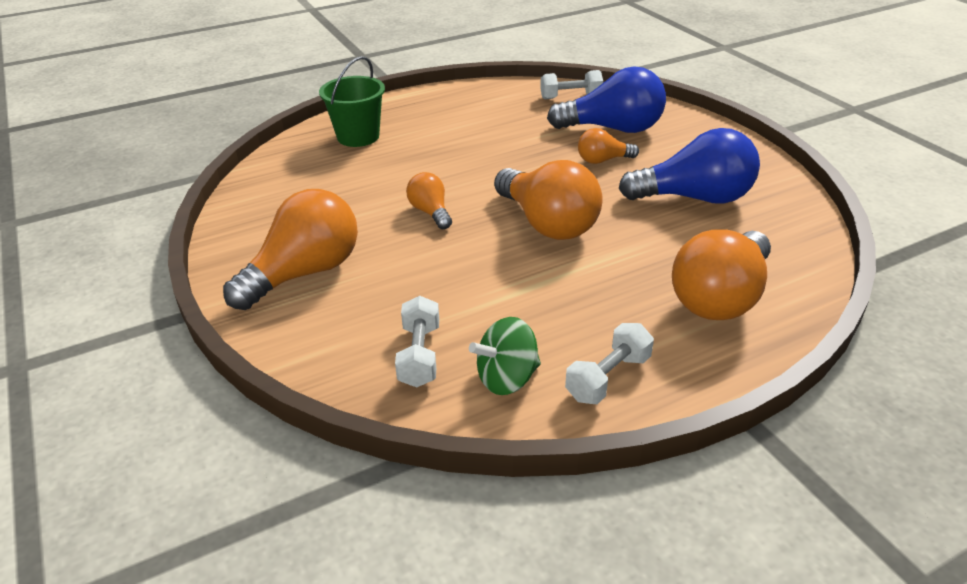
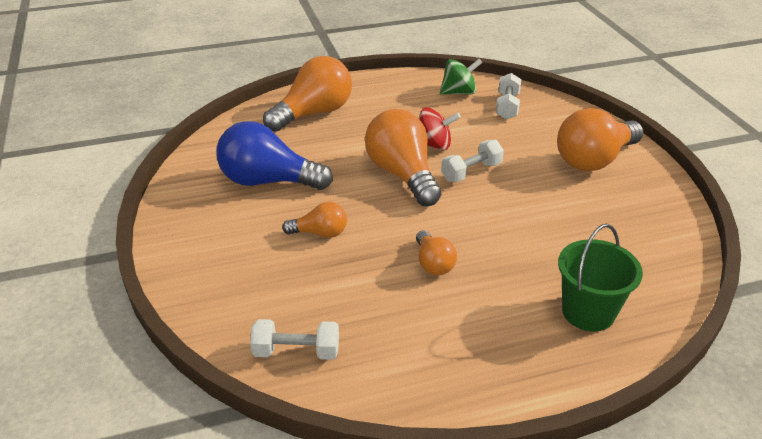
camera: 170 degrees left, 0 degrees up
(430, 212) = (499, 197): orange light bulb -> orange light bulb (433, 263)
(522, 267) = (433, 145): none -> red spinning top
(608, 378) = (405, 87): white dumbbell -> white dumbbell (471, 172)
(612, 129) = (281, 278): blue light bulb -> none

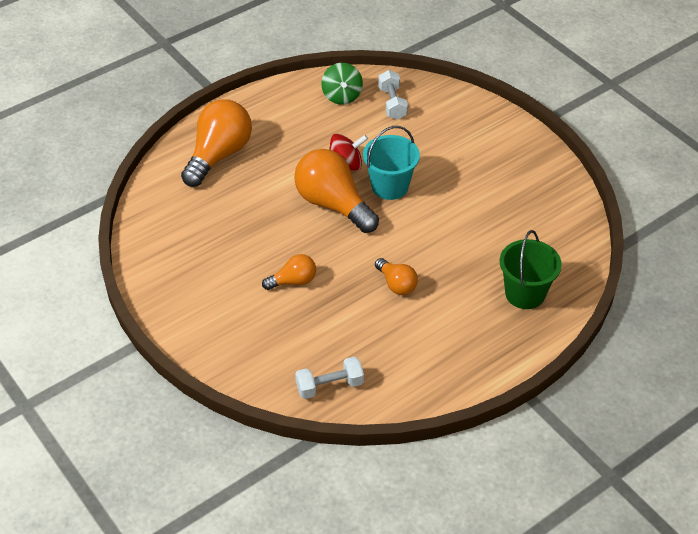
camera: 20 degrees left, 10 degrees up
(268, 181) = (220, 242): blue light bulb -> none
(459, 92) = (342, 96): green spinning top -> green spinning top turned 120 degrees clockwise
(471, 172) = (390, 186): white dumbbell -> turquoise bucket
(594, 160) = (487, 147): orange light bulb -> none

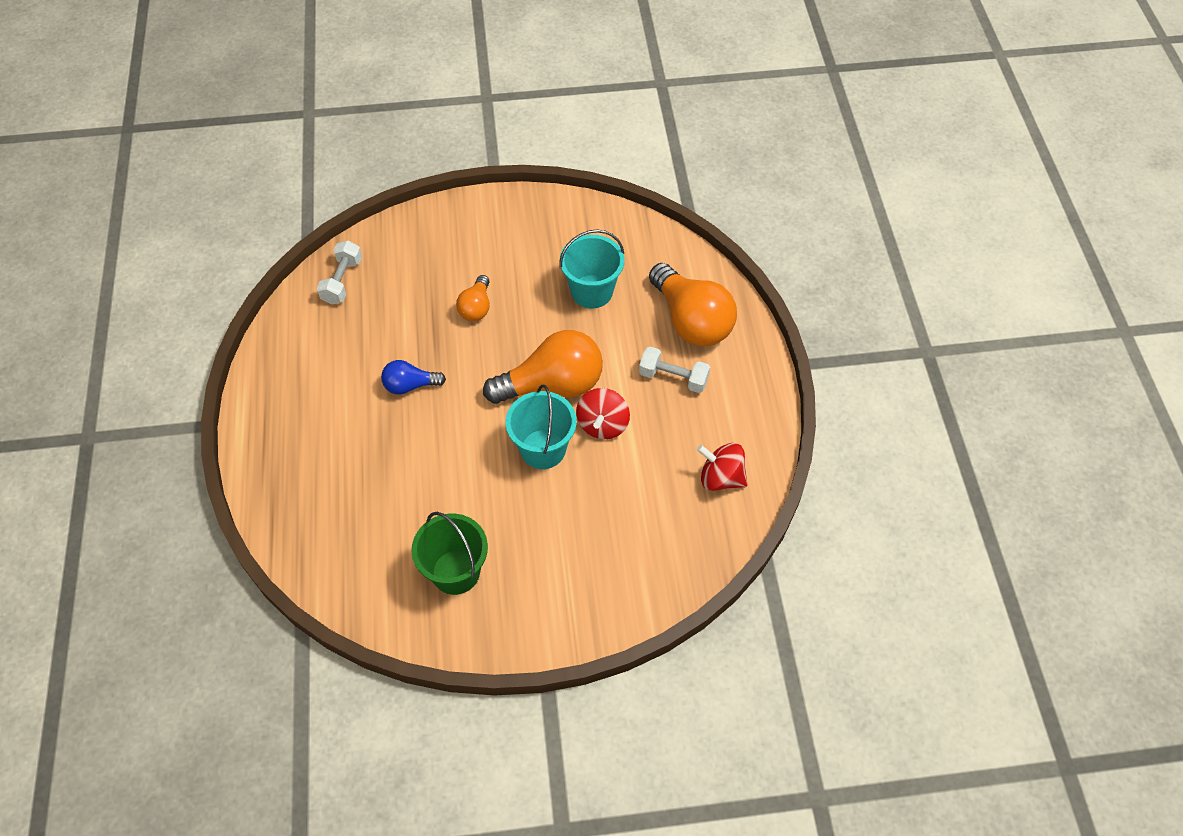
camera: 120 degrees right, 10 degrees up
(228, 220) = (592, 291): none -> turquoise bucket
(342, 96) = (721, 478): green spinning top -> red spinning top
(392, 103) = (676, 524): white dumbbell -> white dumbbell (673, 377)
(396, 284) = (410, 385): orange light bulb -> blue light bulb
(525, 293) = (313, 488): green bucket -> green bucket (456, 572)

